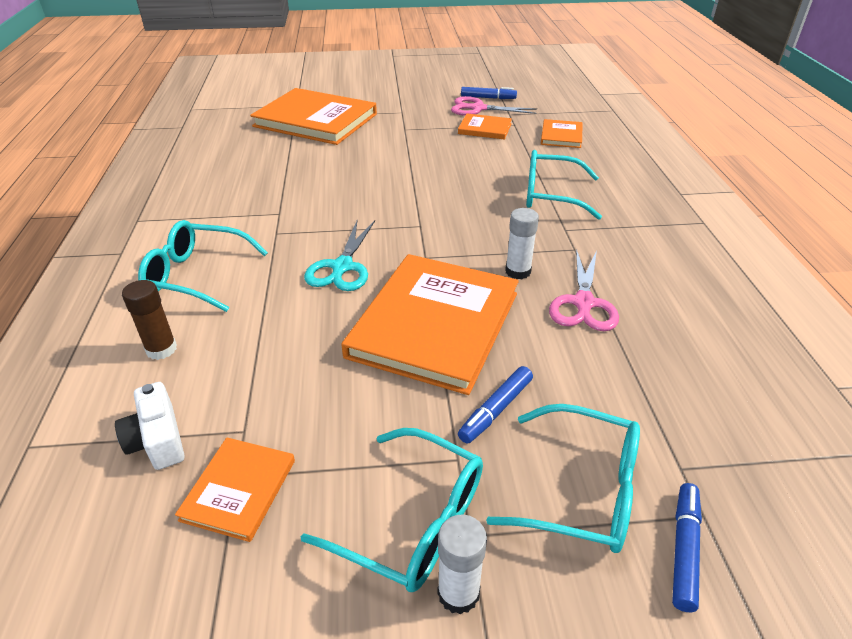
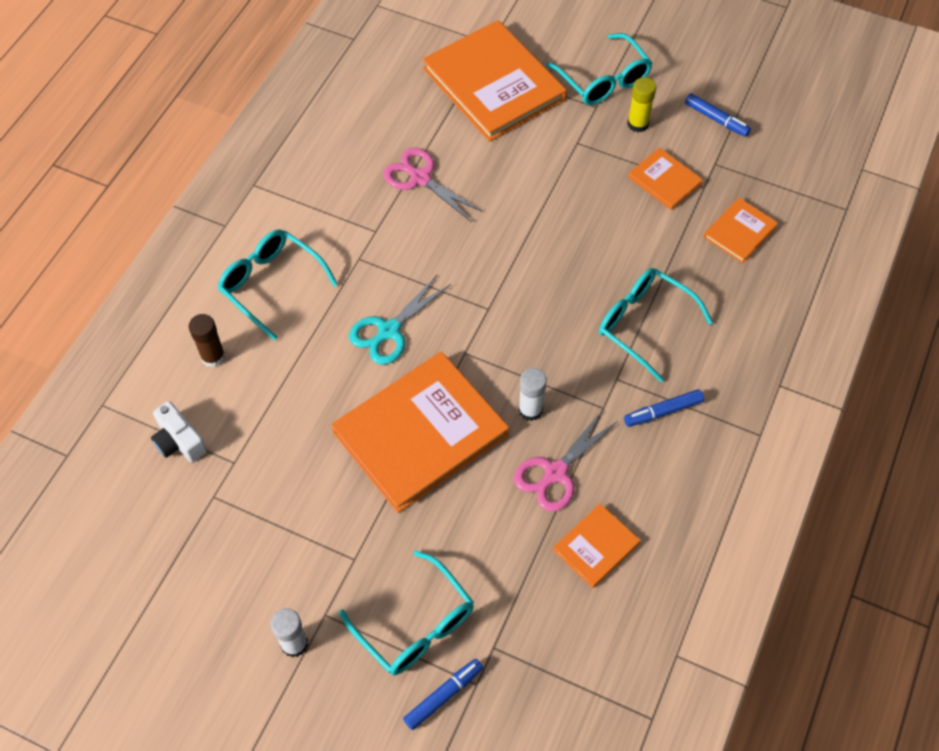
camera: 30 degrees right, 20 degrees up
(157, 440) = (179, 441): white camera -> white camera turned 45 degrees counterclockwise
(239, 490) = (210, 507): orange book -> orange book (596, 547)
(411, 520) = (297, 585): turquoise glasses -> turquoise glasses (603, 80)
(438, 111) = (638, 124): none -> yellow glue stick
(478, 108) = (687, 137): pink scissors -> pink scissors (420, 178)
(496, 410) = (407, 535): blue marker -> blue marker (663, 411)

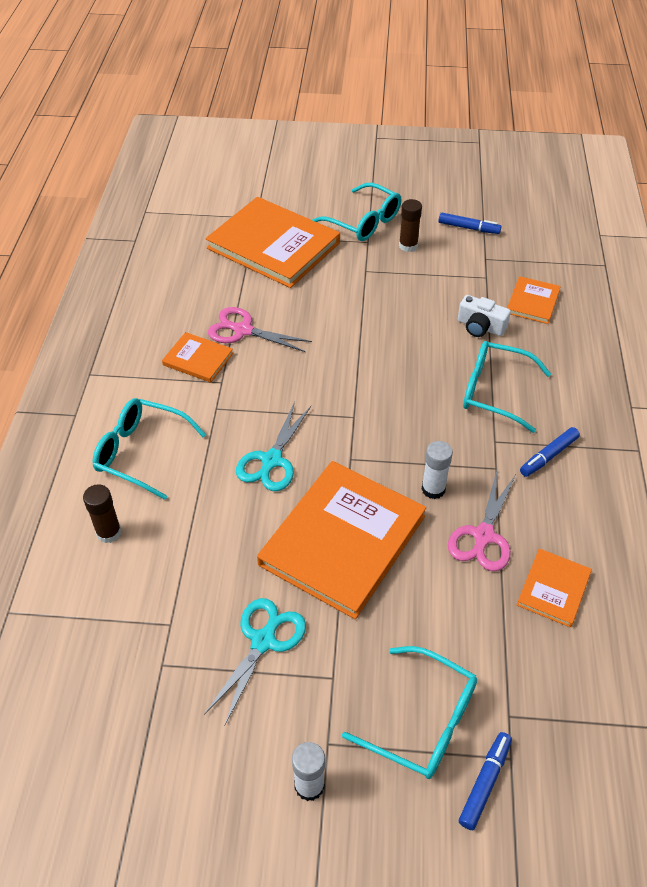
camera: 20 degrees left, 10 degrees down
(179, 441) = (104, 622): white camera -> white camera (480, 326)
(308, 505) = (263, 640): none -> turquoise scissors
(638, 124) = (408, 246): yellow glue stick -> brown glue stick
(664, 180) = (452, 280): orange book -> orange book (198, 359)

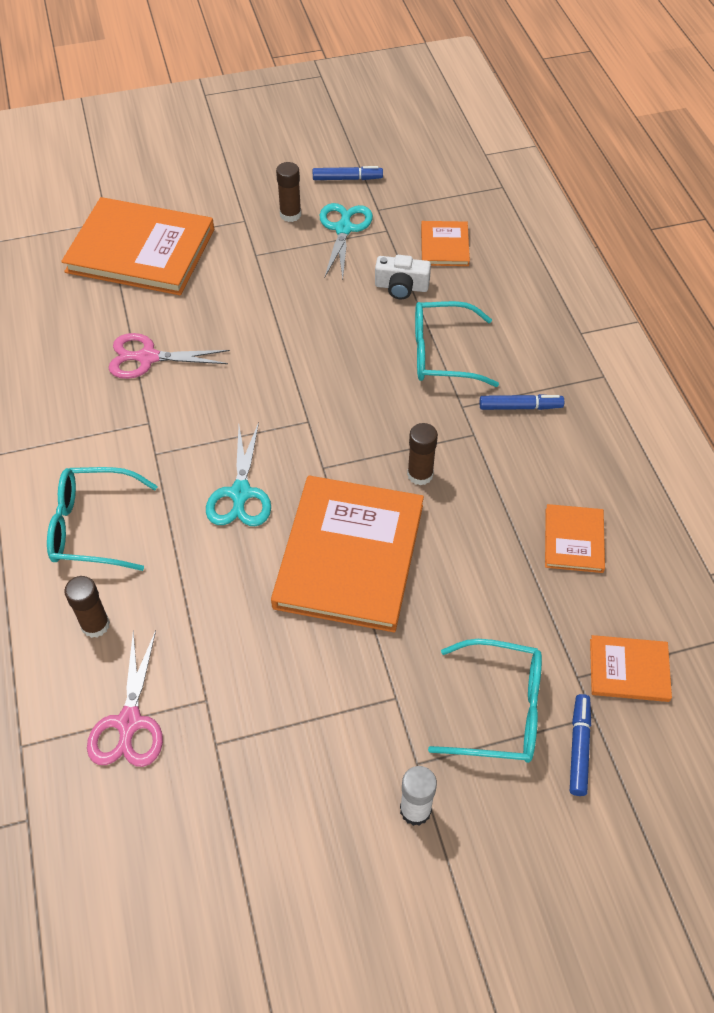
camera: 20 degrees left, 5 degrees up
(198, 359) = (111, 404): orange book -> orange book (629, 670)
(263, 640) = (311, 684): turquoise scissors -> turquoise scissors (344, 229)
(363, 222) = (230, 198): turquoise glasses -> none
(433, 489) = (420, 474): white glue stick -> brown glue stick
(483, 536) = (487, 508): pink scissors -> pink scissors (129, 723)
(548, 456) = (520, 407): blue marker -> blue marker turned 120 degrees counterclockwise

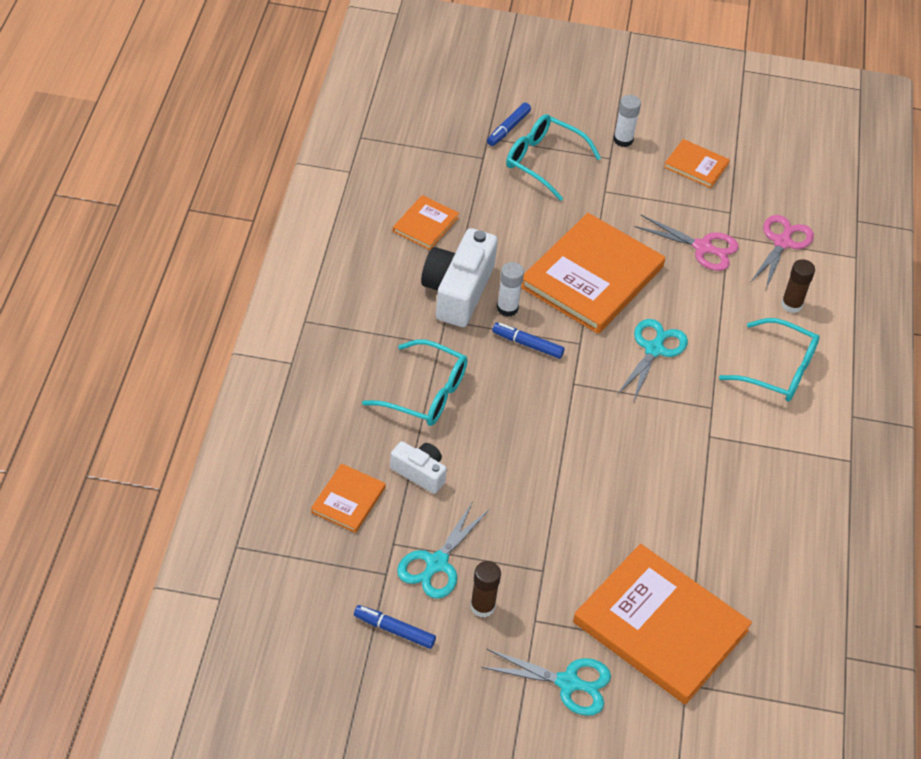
camera: 160 degrees left, 5 degrees down
(147, 357) = (691, 498): pink scissors -> pink scissors (703, 248)
(199, 192) = (568, 683): none -> turquoise scissors
(420, 474) = (507, 308): brown glue stick -> white glue stick
(483, 472) = (458, 291): none -> white camera
(520, 407) = (393, 325): blue marker -> blue marker (527, 344)
(629, 670) = (448, 148): orange book -> orange book (696, 165)

